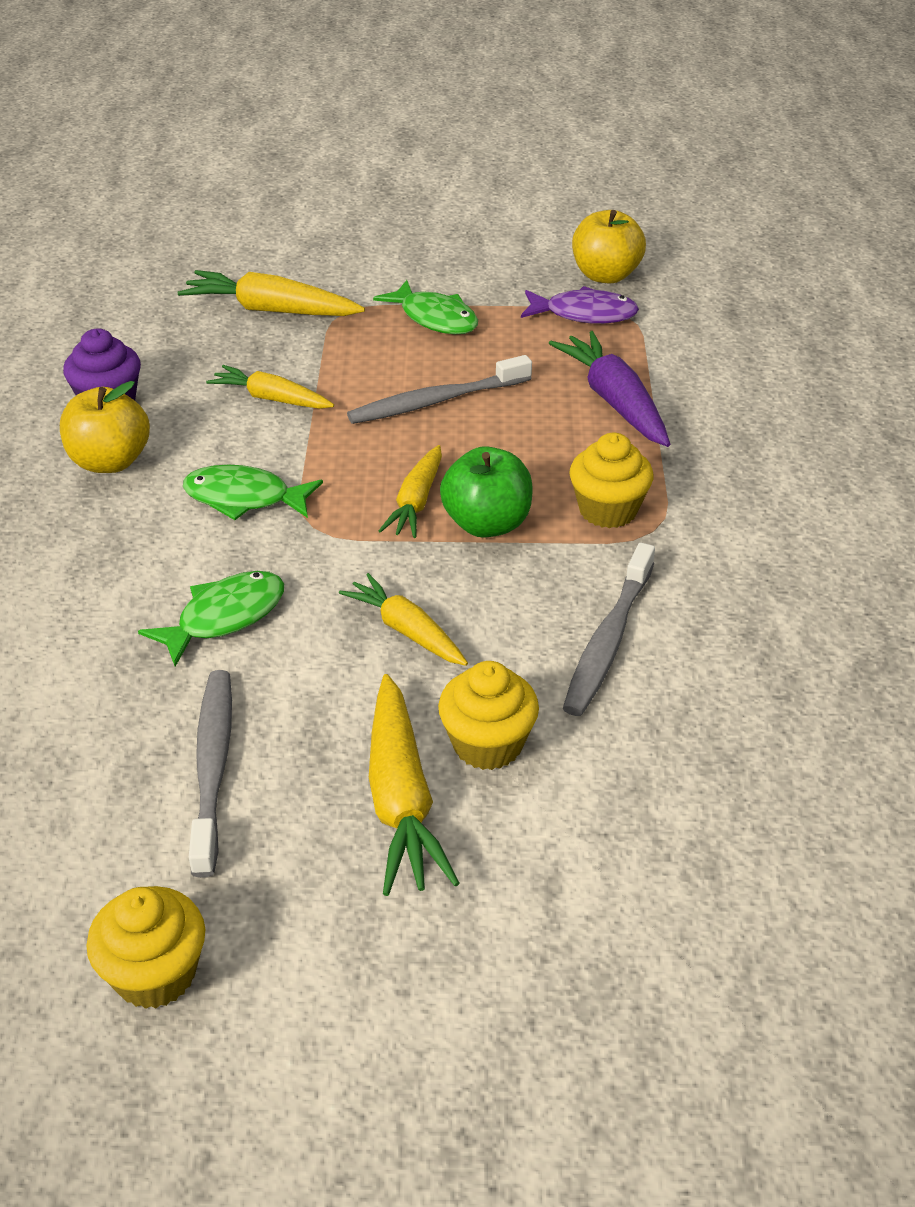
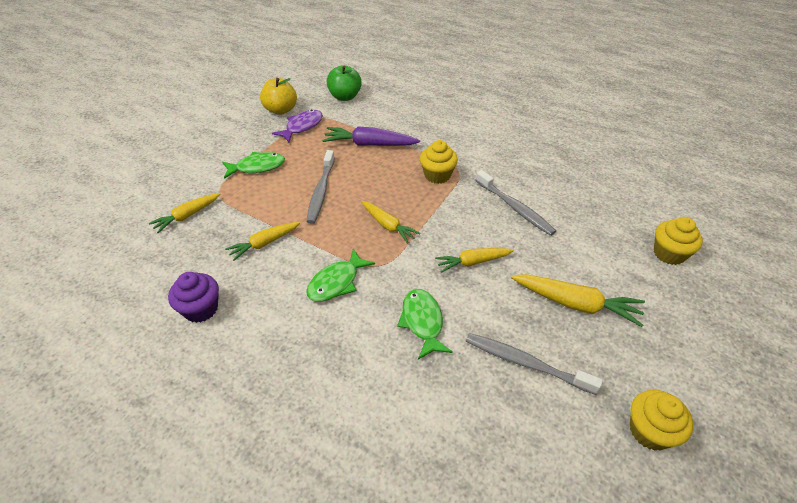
camera: 60 degrees left, 5 degrees up
(110, 461) = (257, 326): yellow apple -> none
(271, 310) = (187, 216): yellow carrot -> yellow carrot, size x0.66
(487, 524) = (420, 211): green apple -> green apple (345, 97)
(487, 744) = (556, 265): yellow cupcake -> yellow cupcake (669, 253)

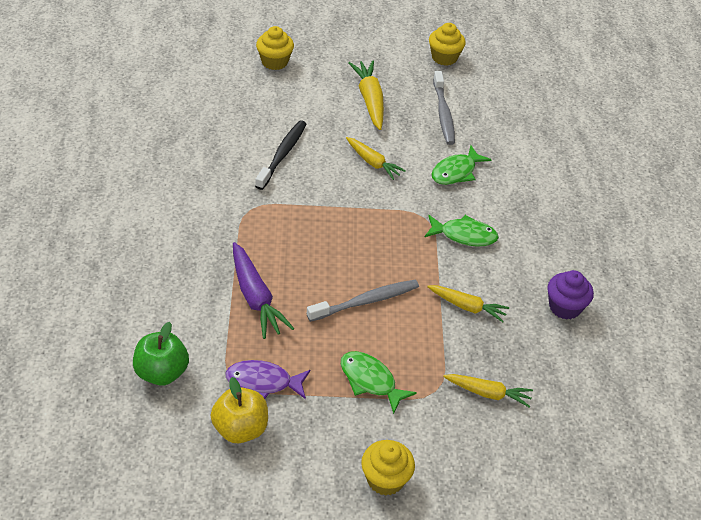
camera: 125 degrees left, 0 degrees up
(388, 225) = (373, 230): yellow carrot -> none
(437, 175) = (272, 221): yellow cupcake -> yellow cupcake (385, 479)
(515, 208) = (282, 154): grey toothbrush -> black toothbrush

